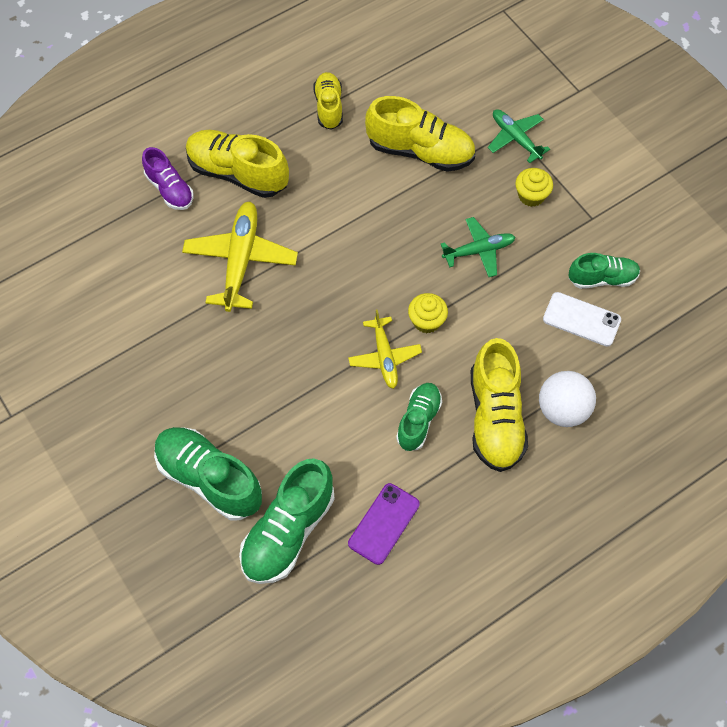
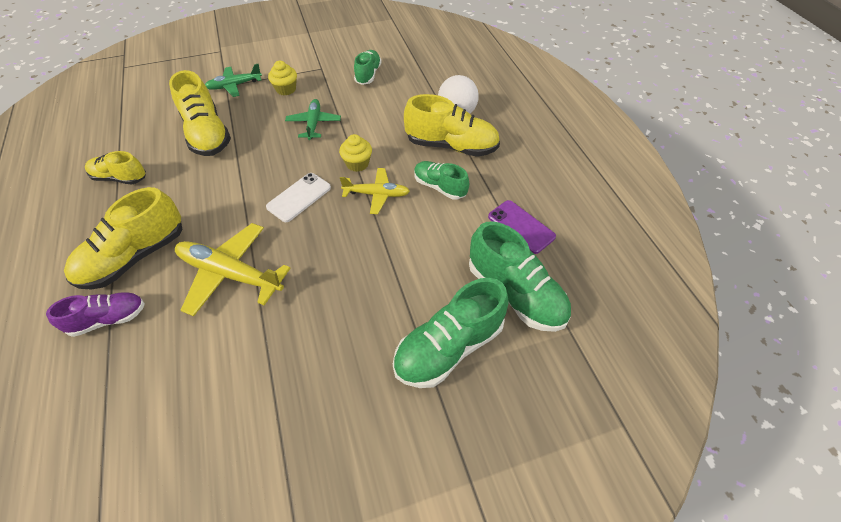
camera: 75 degrees left, 10 degrees down
(420, 151) = (207, 134): yellow shoe -> yellow shoe turned 120 degrees clockwise
(581, 319) = (393, 90): white phone -> white phone (299, 197)

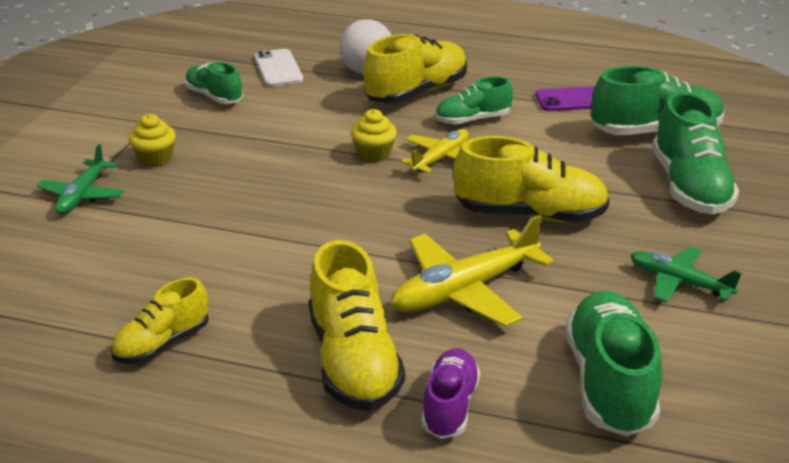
camera: 55 degrees left, 20 degrees down
(163, 393) = (609, 382): none -> green shoe
(207, 134) = (165, 244): yellow shoe -> yellow shoe (529, 214)
(299, 197) = (385, 208): white phone -> white phone (278, 68)
(314, 123) = (259, 160): green plane -> green plane (679, 282)

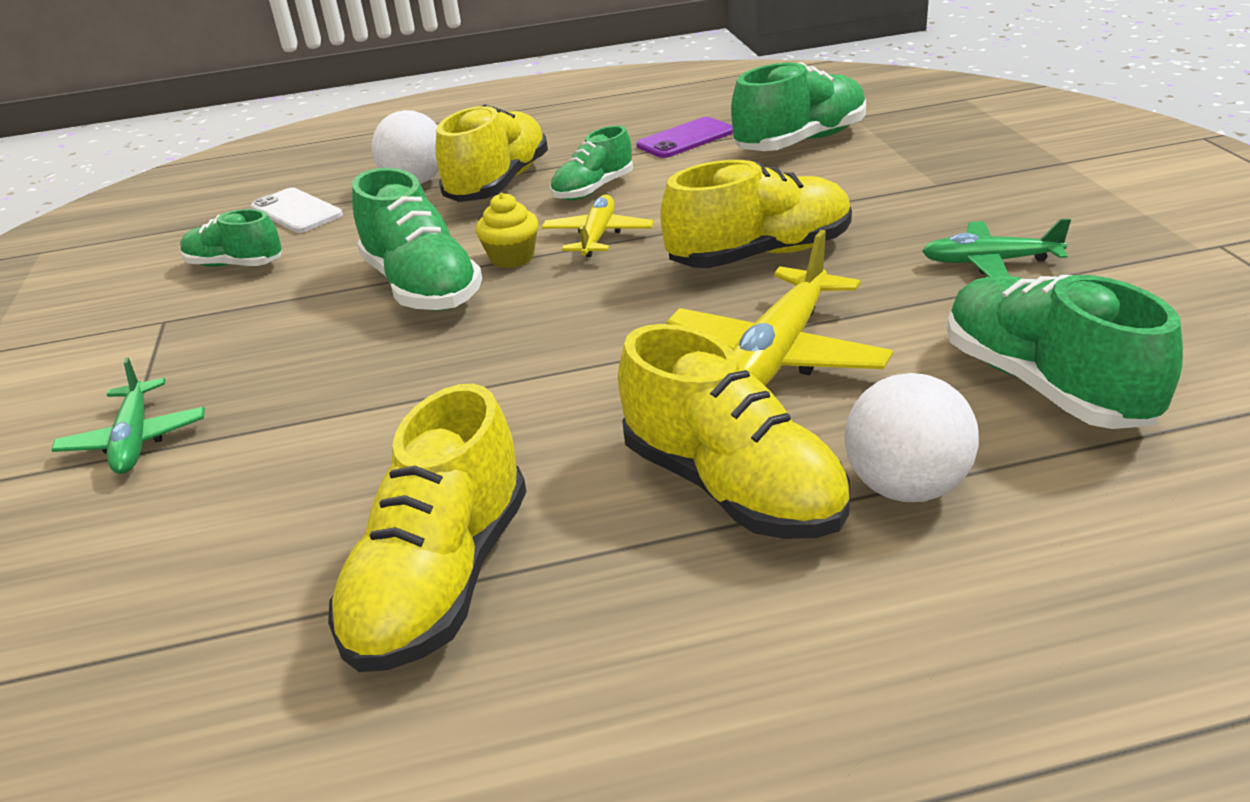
camera: 25 degrees left, 0 degrees up
(155, 159) = (213, 359): yellow cupcake -> none
(162, 343) = (442, 580): yellow shoe -> yellow shoe, size x1.65
(450, 406) = (906, 487): purple shoe -> white ball
(689, 186) = (891, 176): green shoe -> green shoe (422, 287)

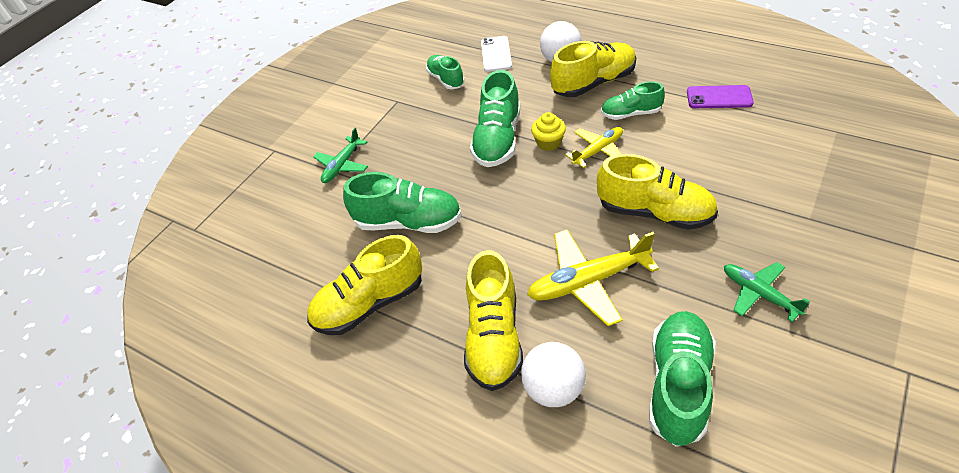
camera: 45 degrees right, 15 degrees up
(800, 142) = (777, 136): green shoe -> green shoe (408, 222)

